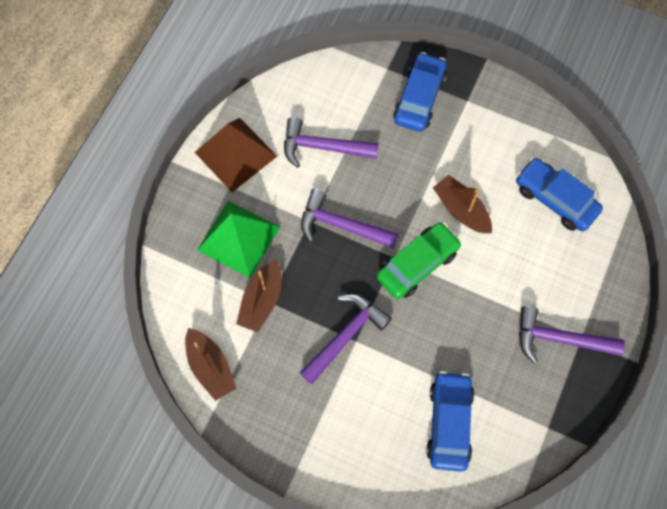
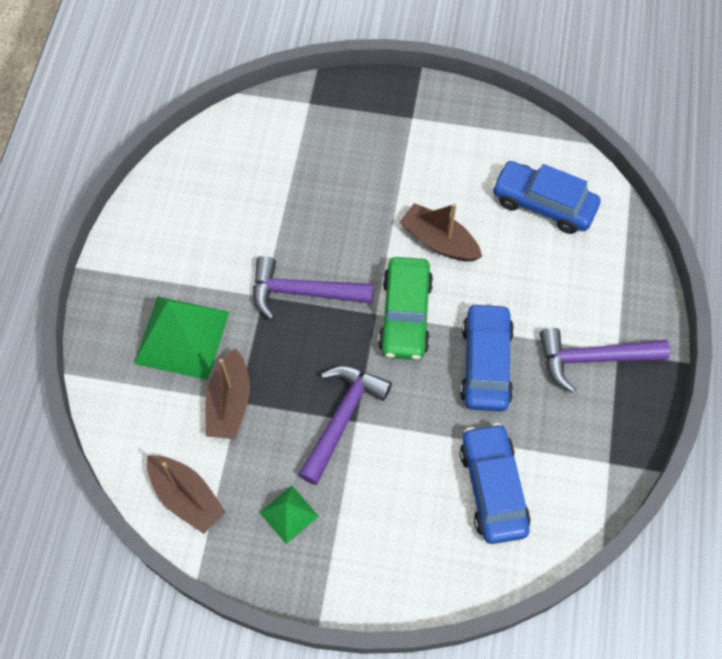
camera: 15 degrees left, 5 degrees down
(236, 154) = (153, 240): brown pyramid -> none
(285, 401) = (289, 514): none -> green pyramid
(323, 147) = (257, 208): purple hammer -> none
(417, 264) = (405, 315): green car -> green car turned 150 degrees clockwise
(419, 98) = (356, 128): blue car -> blue car (486, 363)

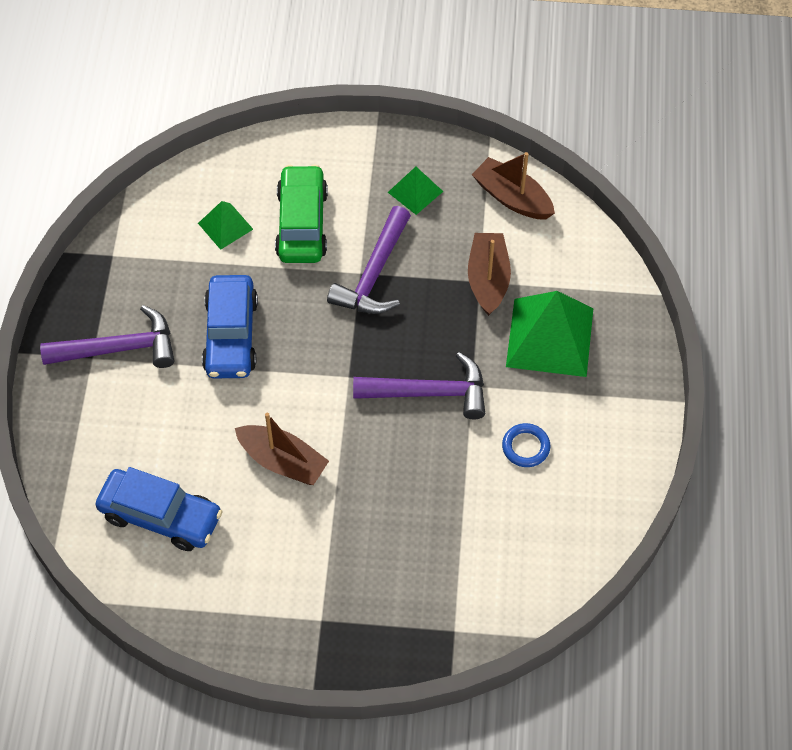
camera: 175 degrees right, 5 degrees down
(225, 237) = (526, 447): none -> blue ring
(405, 315) = (317, 377): green car -> green car (302, 223)
(493, 488) = (225, 226): blue car -> green pyramid

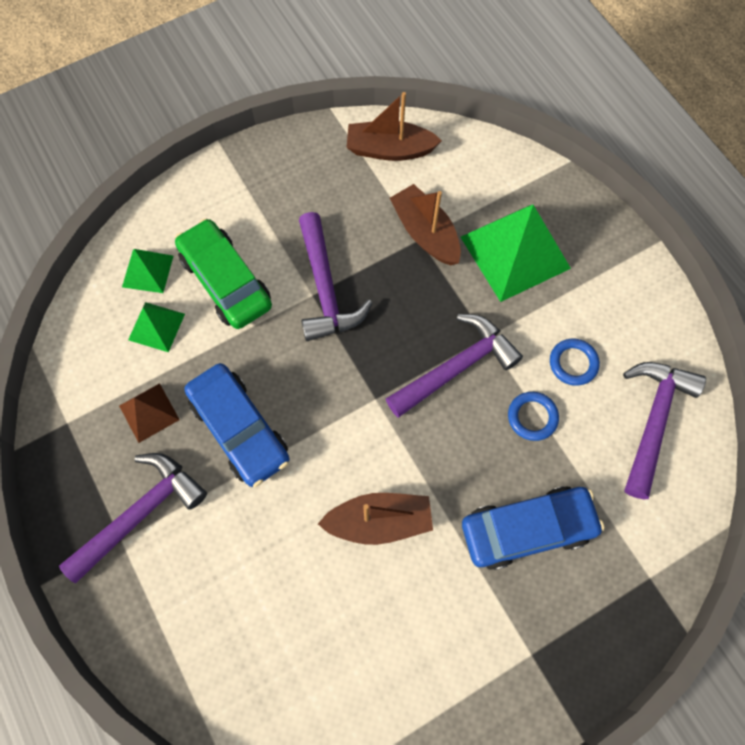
camera: 35 degrees left, 10 degrees up
(160, 516) = (307, 658): blue car -> blue car (527, 529)
(175, 283) = (149, 412): none -> brown pyramid
(415, 192) = (304, 192): green pyramid -> green pyramid (147, 271)
(459, 464) = (532, 417): none -> blue ring
(554, 527) = (653, 421): none -> purple hammer

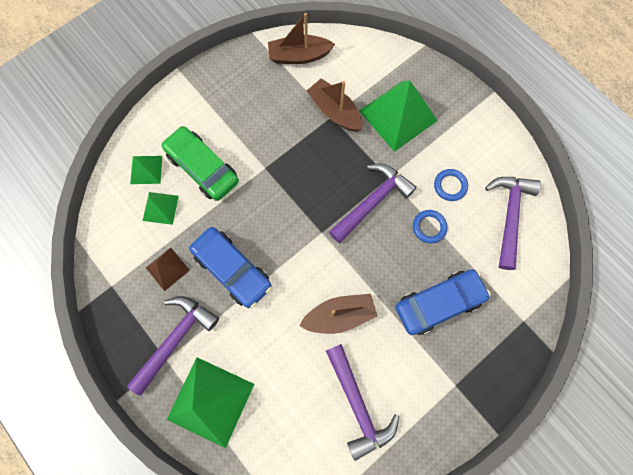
camera: 10 degrees left, 5 degrees up
(171, 611) = (210, 401): none -> green pyramid
(325, 288) = (273, 161): purple hammer -> purple hammer (357, 404)

